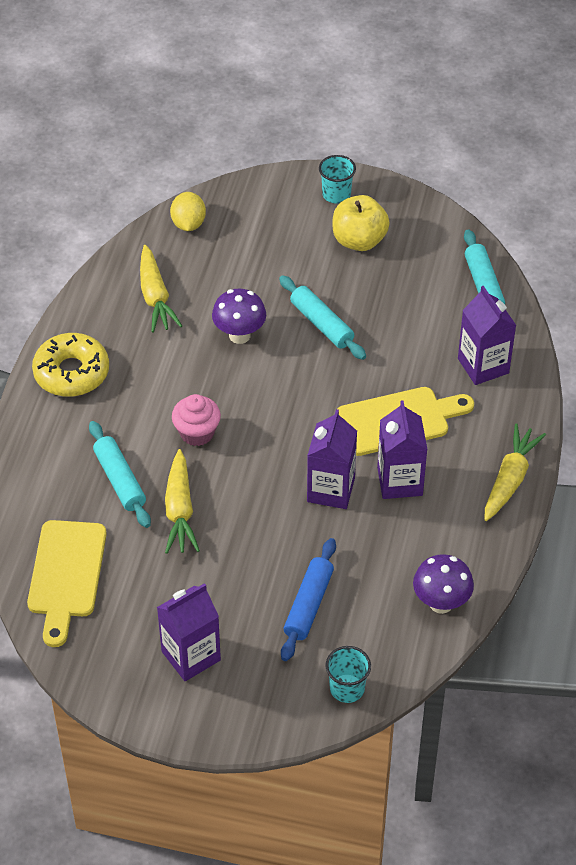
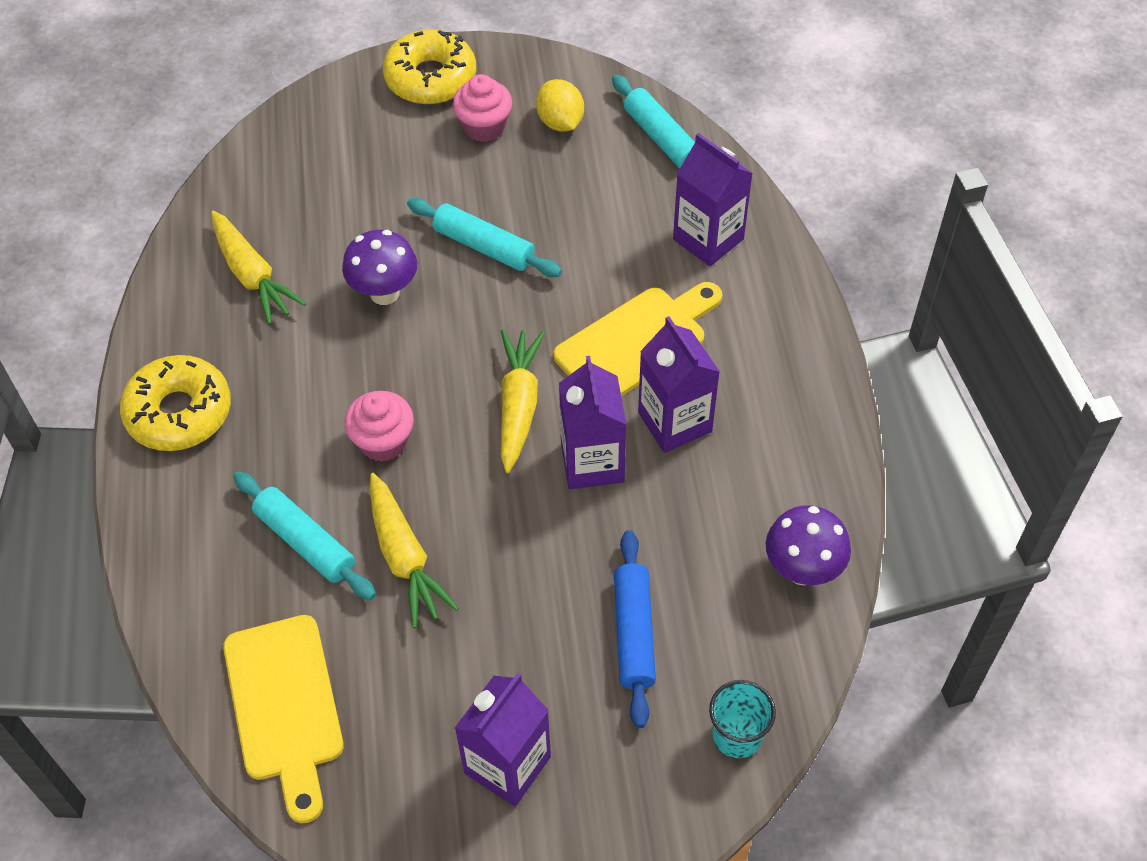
camera: 20 degrees left, 5 degrees up
(188, 224) = (257, 168): yellow lemon -> yellow lemon (560, 122)
(336, 194) = (430, 78): turquoise cup -> yellow donut
(359, 240) = (484, 127): yellow apple -> pink cupcake
(510, 479) = (809, 374): yellow carrot -> yellow carrot (518, 405)

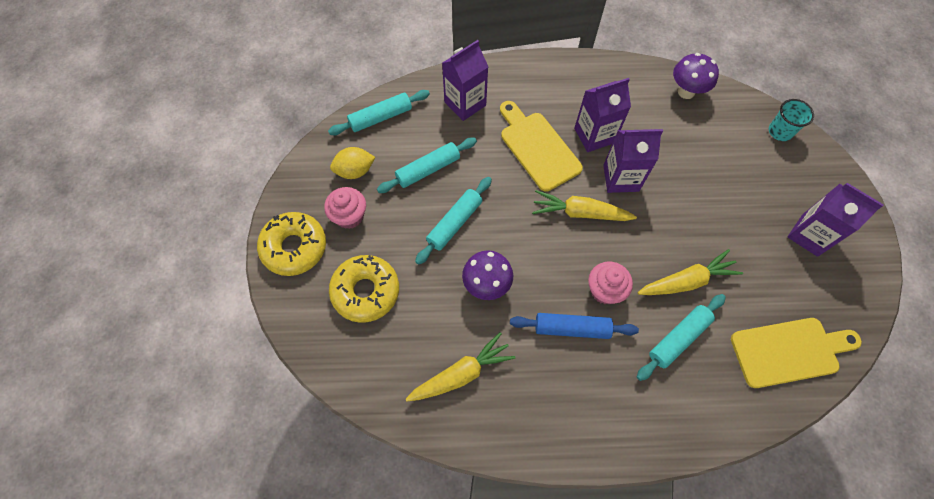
camera: 85 degrees left, 10 degrees up
(179, 412) = (578, 424): yellow donut -> yellow donut (366, 291)
(574, 205) = (428, 169): none -> turquoise rolling pin
(634, 633) = (727, 169): blue rolling pin -> blue rolling pin (571, 328)

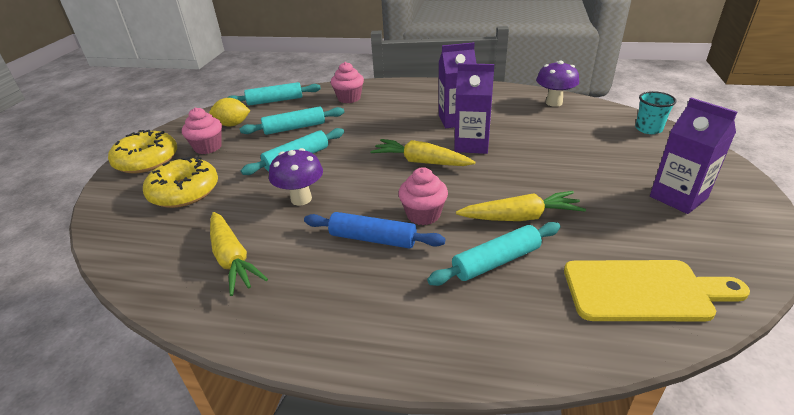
camera: 15 degrees right, 30 degrees down
(461, 373) = (232, 259): yellow carrot -> yellow carrot turned 75 degrees clockwise
(465, 104) = (349, 98): purple carton -> pink cupcake
(537, 148) = (399, 123): yellow cutting board -> none

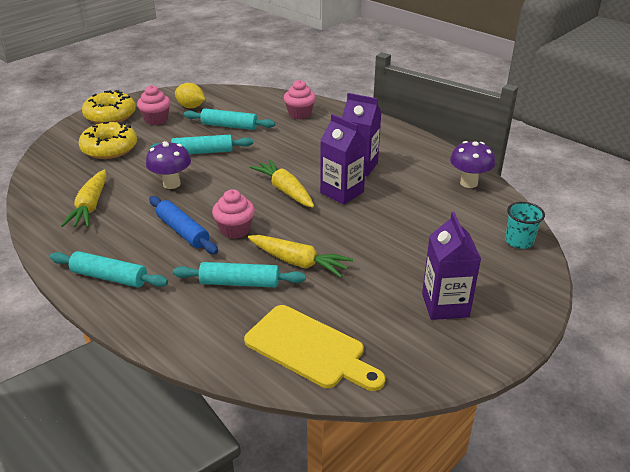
camera: 30 degrees right, 0 degrees up
(275, 101) = (242, 96): turquoise rolling pin -> turquoise rolling pin (109, 277)

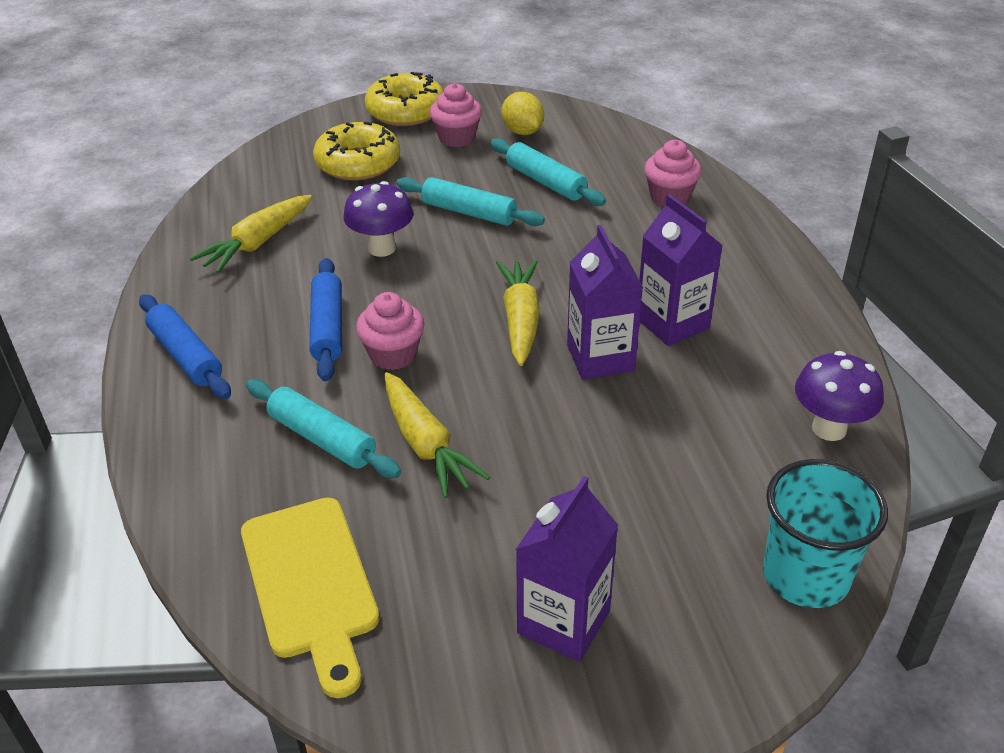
camera: 35 degrees right, 5 degrees up
(109, 277) = (186, 356): turquoise rolling pin -> blue rolling pin
(519, 241) = (806, 576): turquoise cup -> turquoise cup, size x1.59

